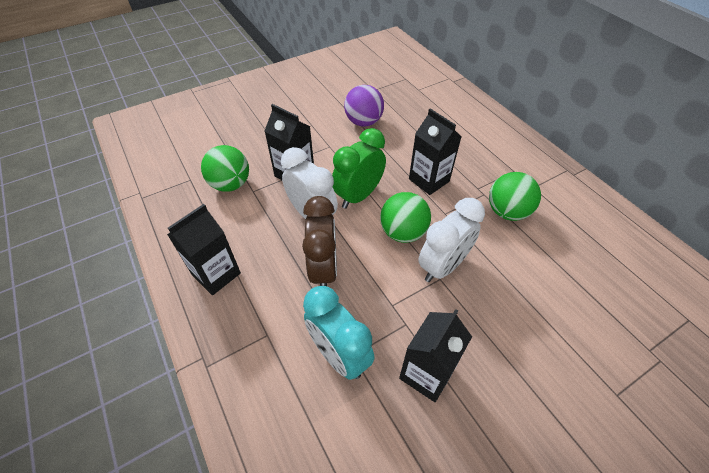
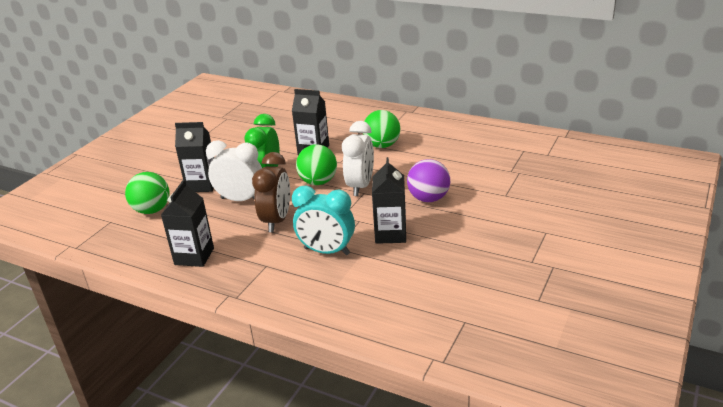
camera: 30 degrees left, 20 degrees down
(323, 269) = (277, 221): brown clock -> brown clock turned 45 degrees clockwise
(363, 122) = (231, 138): purple ball -> purple ball (428, 198)

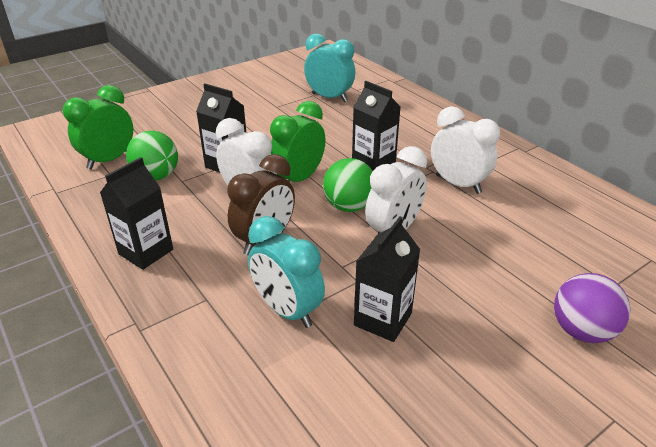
camera: 25 degrees right, 5 degrees up
(98, 212) = (109, 160): none -> green clock
(242, 116) = (329, 97): none -> turquoise clock
(382, 145) = (458, 184): green ball -> white clock
(428, 198) = (468, 284): purple ball -> purple ball (581, 331)

